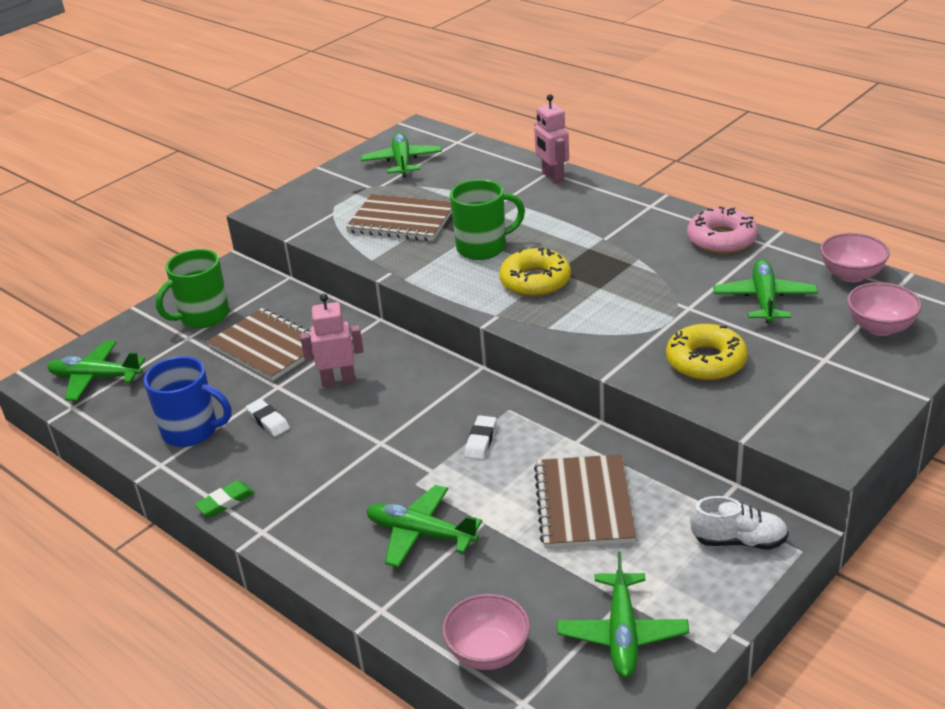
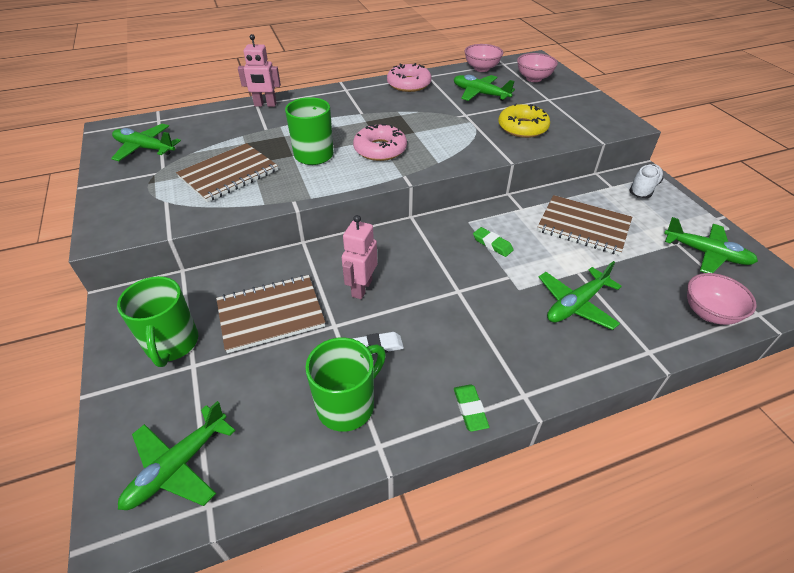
camera: 65 degrees left, 10 degrees up
(192, 431) = (347, 405): blue mug -> green mug
(481, 441) = (492, 244): white eraser -> green eraser
(535, 281) = (380, 149): yellow donut -> pink donut

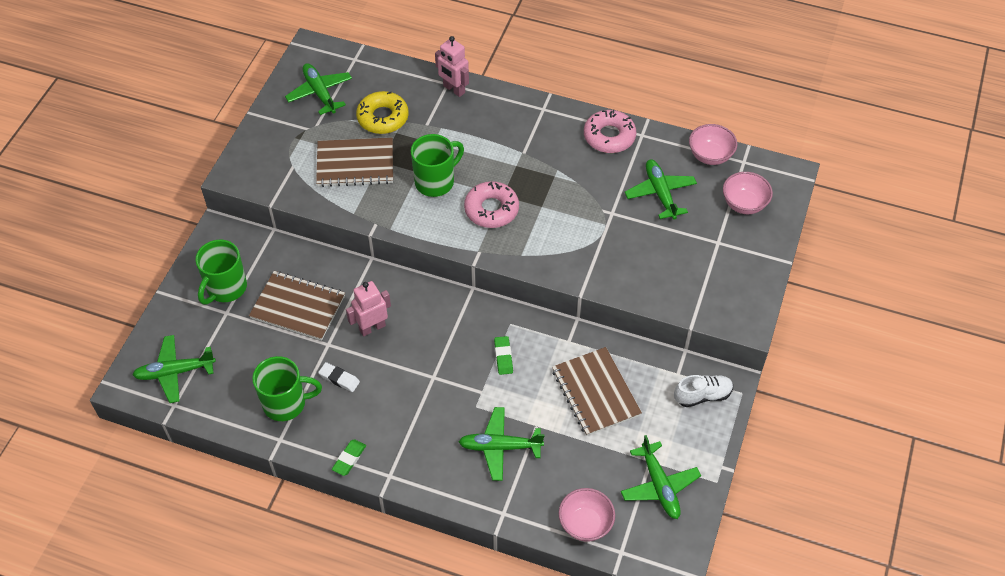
camera: 40 degrees right, 10 degrees up
(522, 127) = (642, 262): yellow donut -> yellow donut (383, 117)

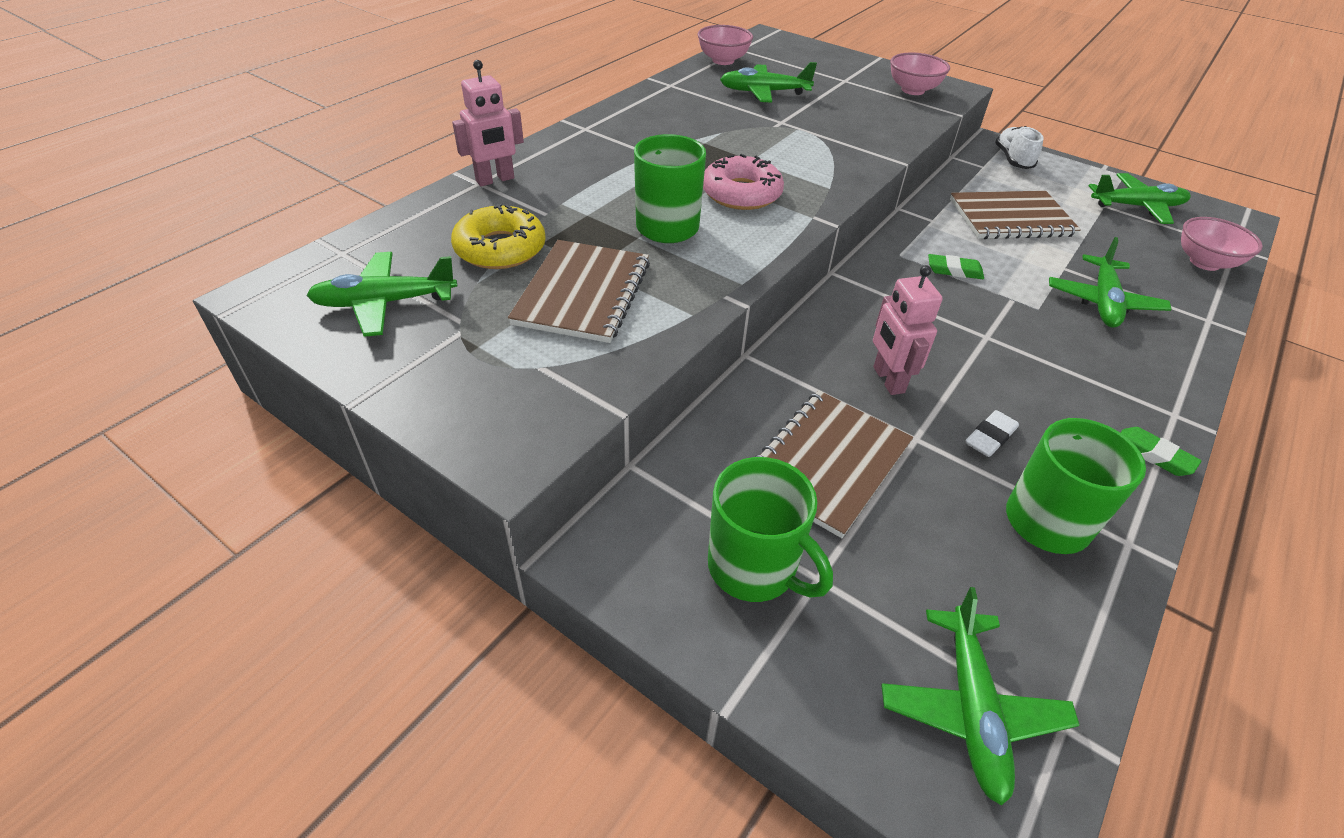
camera: 75 degrees left, 10 degrees down
(609, 136) = (661, 101): pink donut -> none
(744, 204) = (797, 60): pink bowl -> pink bowl (913, 90)

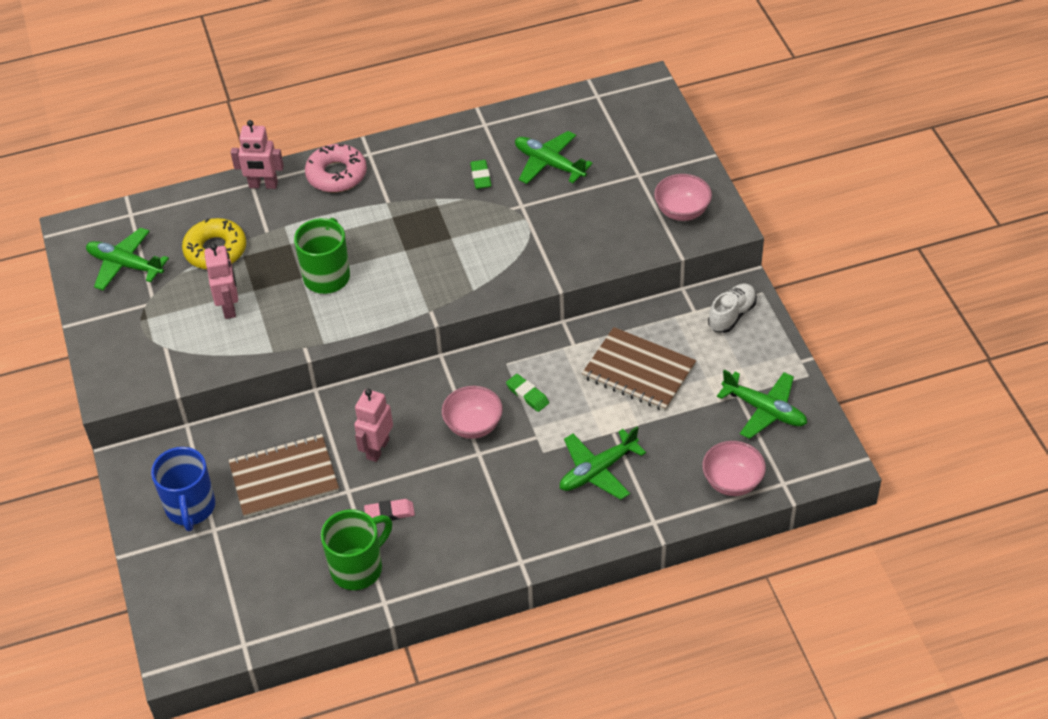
camera: 40 degrees right, 5 degrees up
(583, 293) = (229, 307): brown notebook -> pink robot
(723, 60) = (563, 107): pink bowl -> pink bowl (473, 425)
(741, 193) = (406, 268): pink donut -> pink donut (336, 174)
(754, 568) = (190, 508): green mug -> blue mug
(971, 709) = (214, 616): green plane -> none
(990, 437) = (389, 513): white eraser -> pink eraser
(1153, 455) = (468, 573): green eraser -> green eraser (480, 177)

